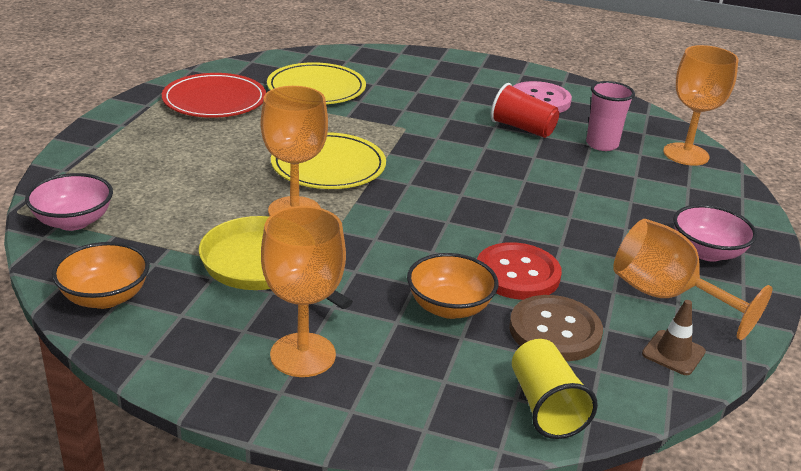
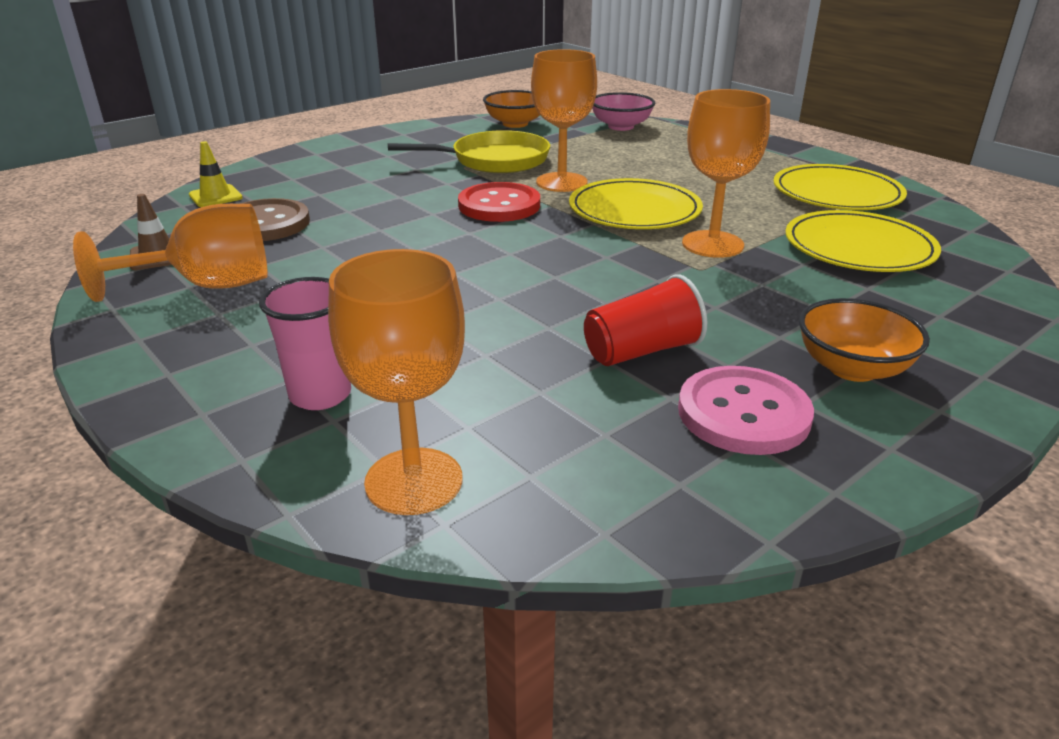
camera: 125 degrees right, 0 degrees up
(214, 100) = (837, 193): red plate -> yellow plate
(303, 355) = (382, 153): orange goblet -> orange goblet (712, 244)
(449, 307) = (354, 199): orange bowl -> orange bowl (852, 368)
(517, 274) = (350, 234): red button -> red button (499, 205)
(545, 406) = (215, 196): yellow cup -> yellow traffic cone
(602, 144) = (531, 402): pink cup -> pink cup (320, 395)
(707, 252) = (211, 347): pink bowl -> none

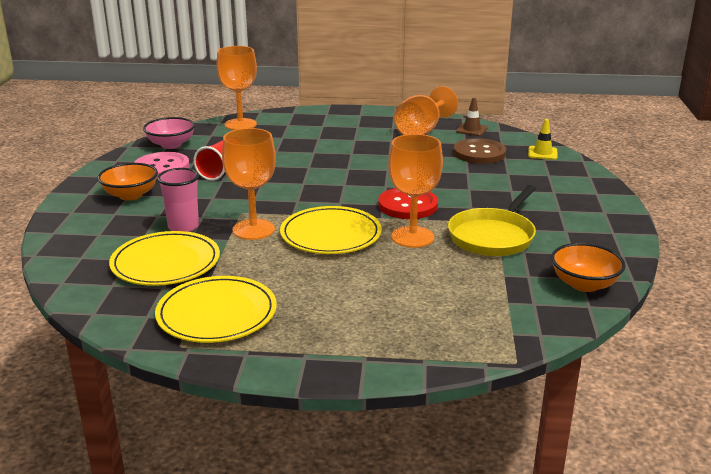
camera: 135 degrees right, 5 degrees down
(320, 395) = (304, 126): pink cup -> pink cup (183, 227)
(621, 126) = (505, 327): pink bowl -> pink bowl (171, 145)

